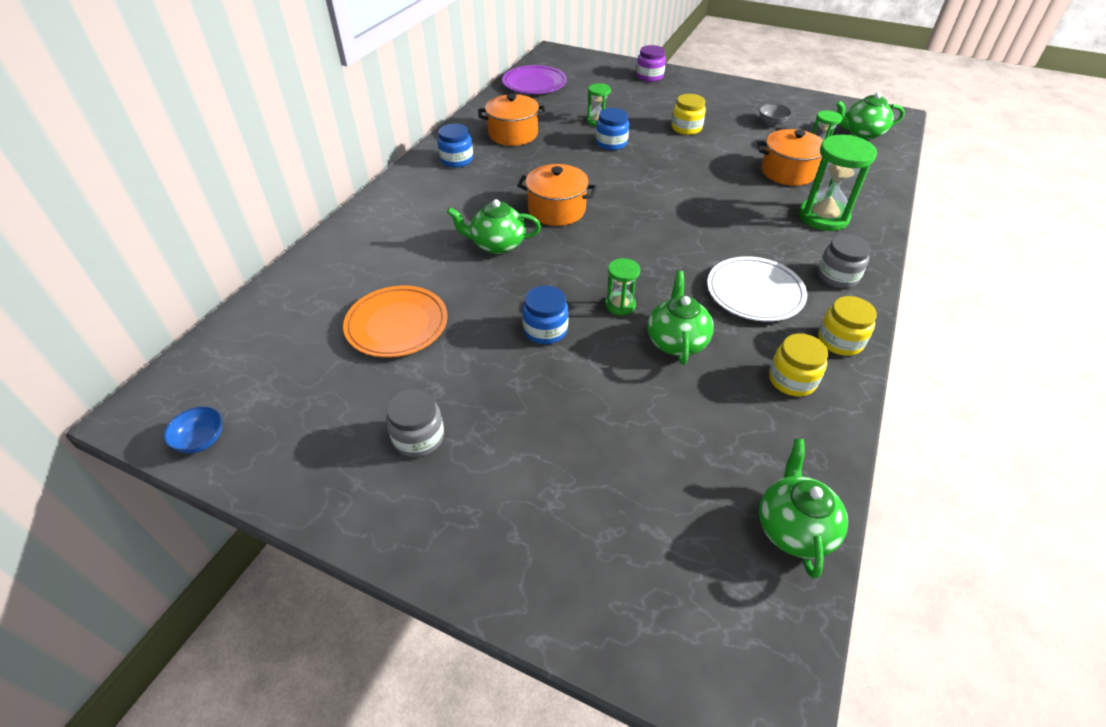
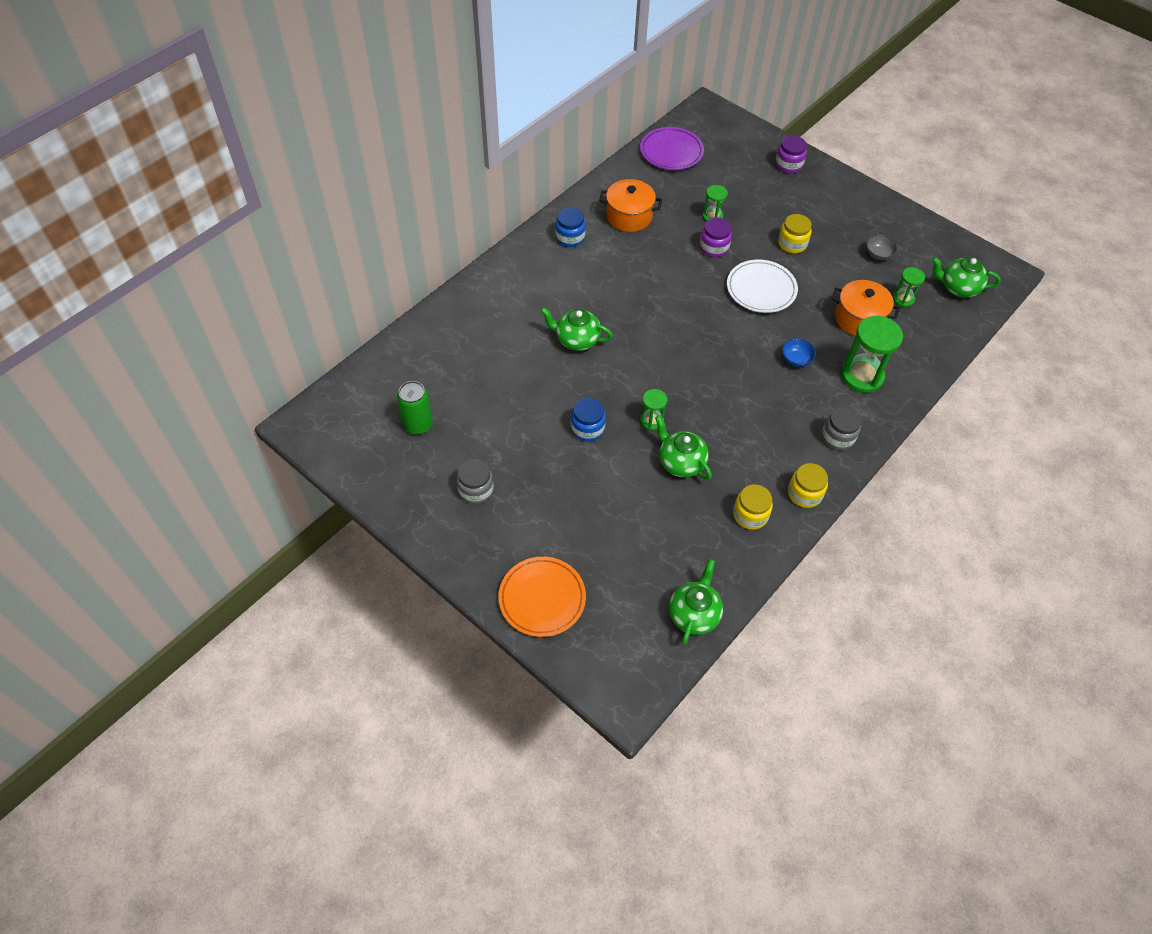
camera: 15 degrees right, 10 degrees up
(201, 440) = (338, 455): blue bowl -> blue bowl (796, 359)
(316, 375) = (418, 425): none -> green can
(397, 325) = (481, 397): orange plate -> orange plate (542, 598)
(556, 210) = (637, 315): orange pot -> none
(611, 143) = (714, 247): blue jar -> purple jar
(676, 341) = (680, 462): green teapot -> green teapot turned 60 degrees counterclockwise
(754, 293) = (762, 436): white plate -> white plate (761, 289)

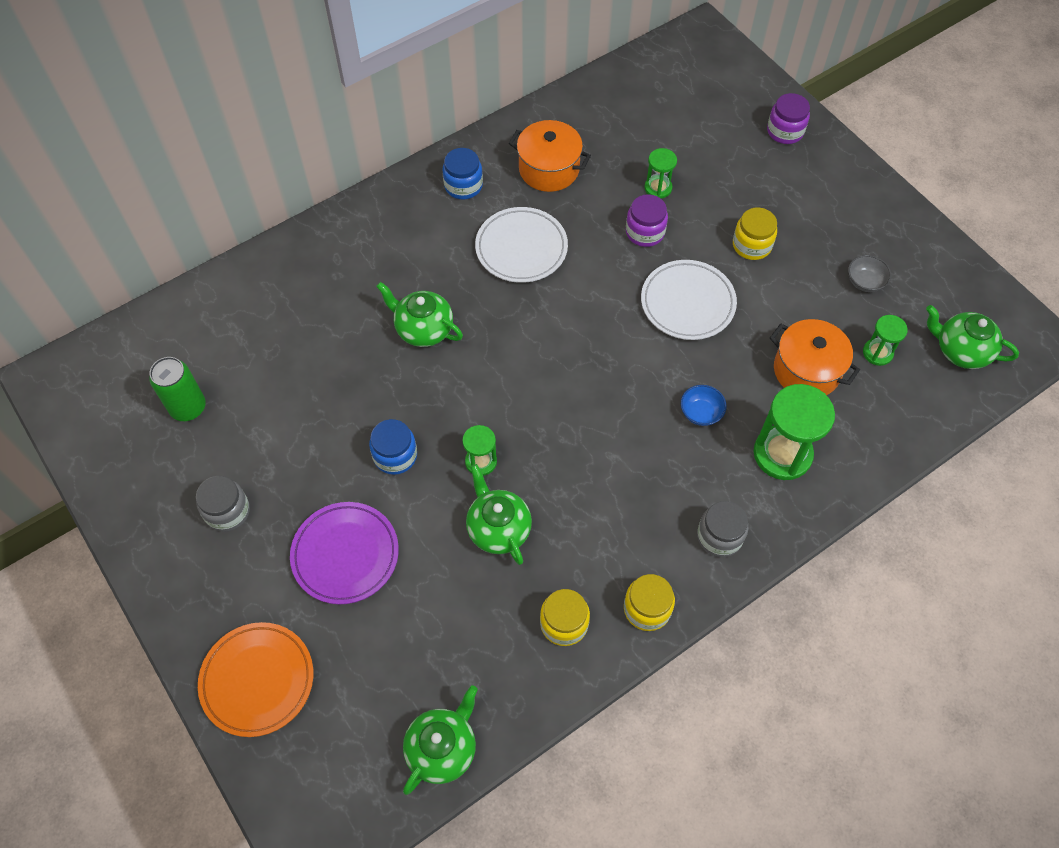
camera: 15 degrees right, 5 degrees up
(628, 273) = (521, 248): none -> white plate
(671, 152) = (634, 88): purple plate -> purple plate (345, 555)

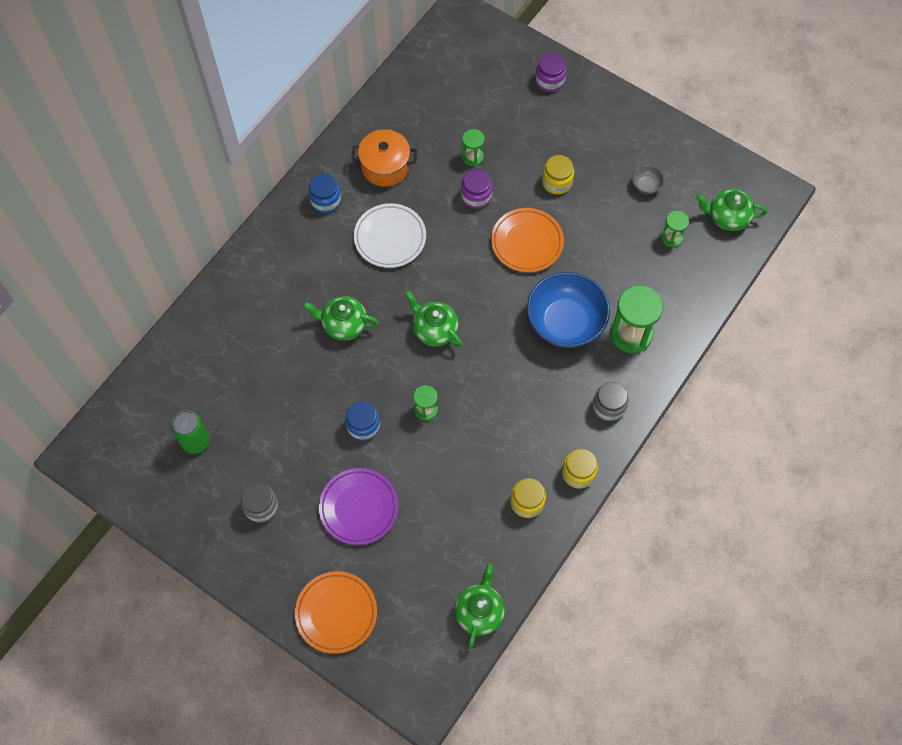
camera: 20 degrees left, 5 degrees up
(498, 528) = (457, 453): green teapot -> green teapot (434, 330)
(687, 303) = (527, 242): white plate -> orange plate
(701, 413) = (565, 322): blue bowl -> blue bowl, size x2.43
(806, 370) = (627, 266): orange pot -> none

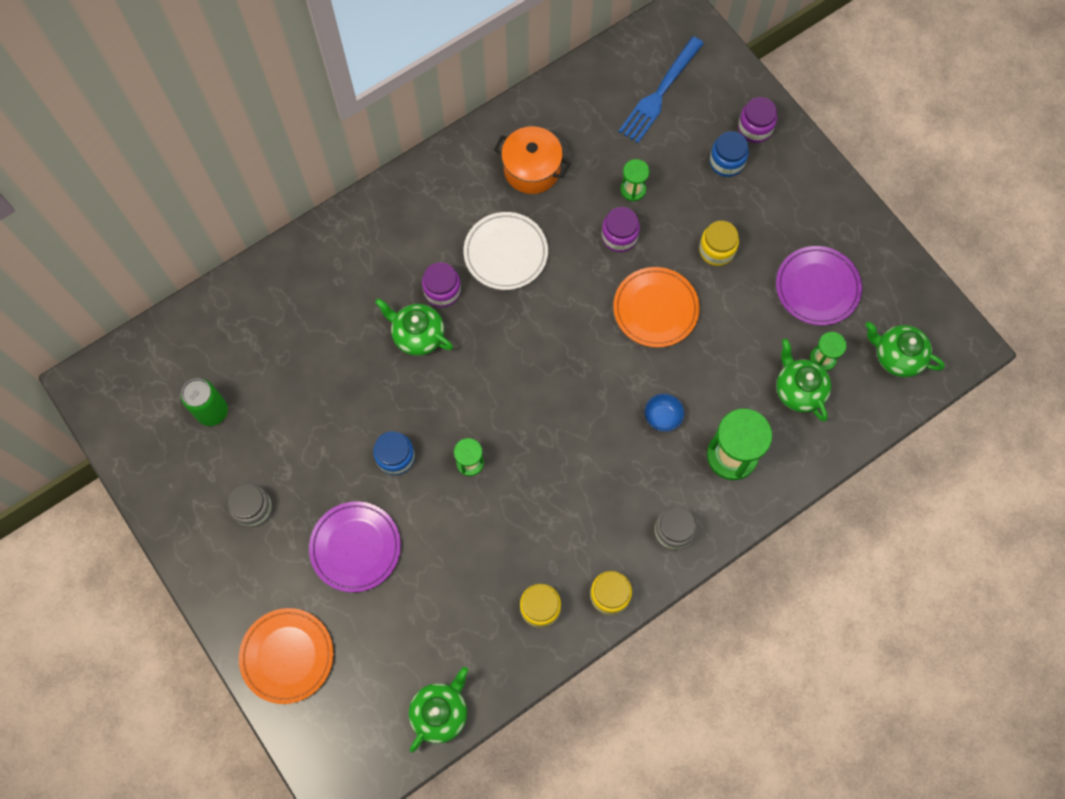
camera: 20 degrees right, 5 degrees up
(326, 200) = (452, 187): blue jar -> blue jar (726, 162)
(350, 283) = (442, 291): none -> purple jar
(434, 330) = (514, 375): green teapot -> green teapot (798, 390)
(464, 77) = (659, 94): none -> blue fork
(565, 322) = (662, 417): blue bowl -> blue bowl, size x0.41
(646, 185) = (817, 287): grey bowl -> purple plate

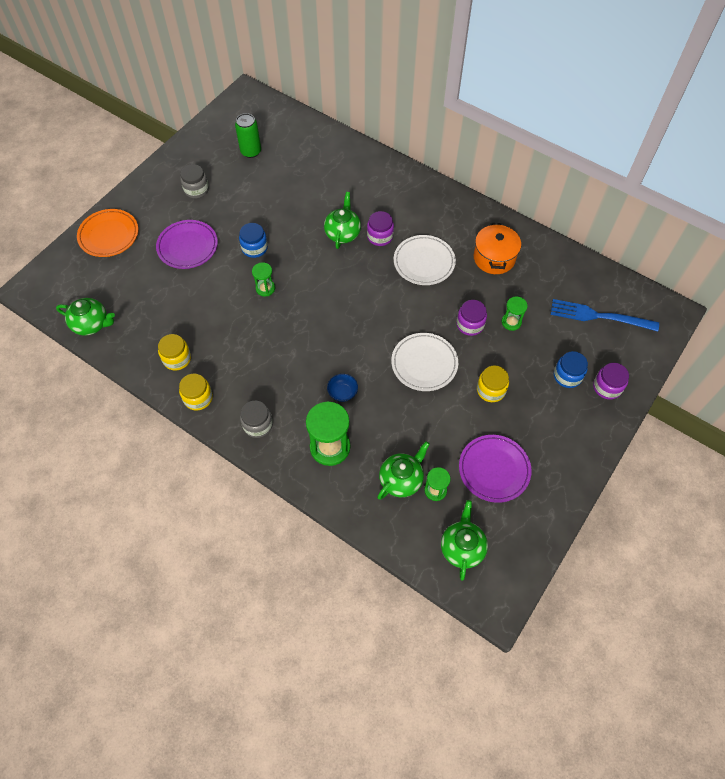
camera: 70 degrees right, 10 degrees down
(655, 309) = (424, 364): orange plate -> white plate

